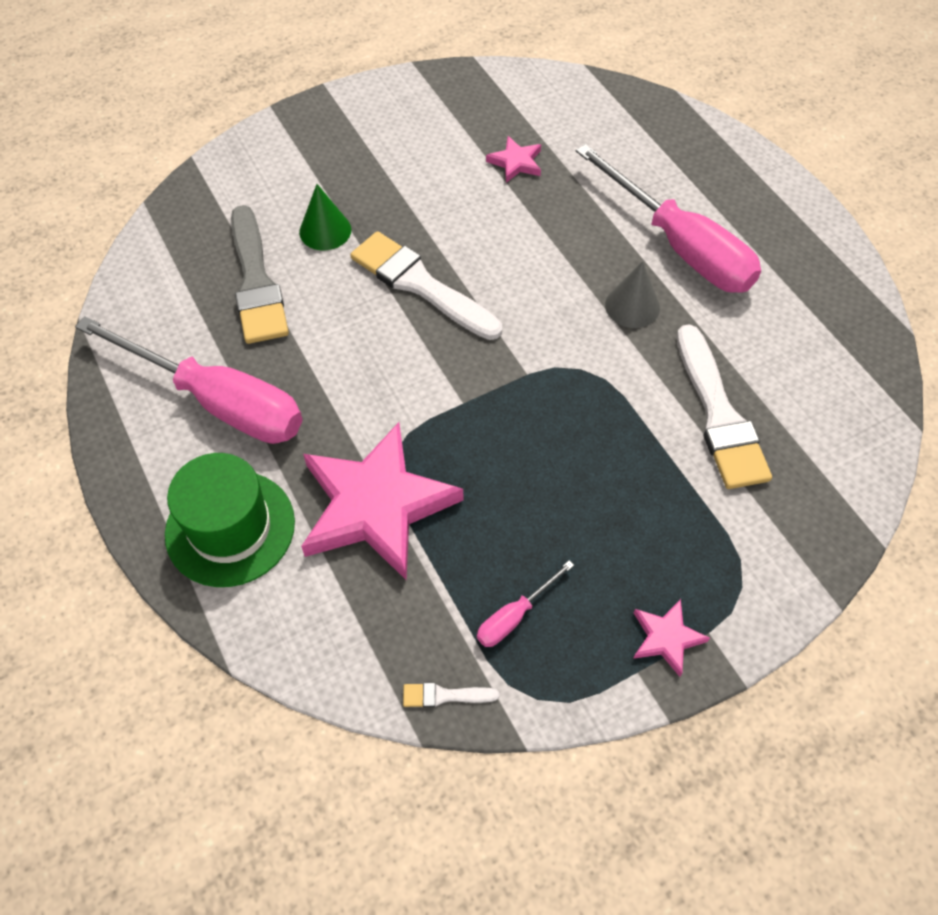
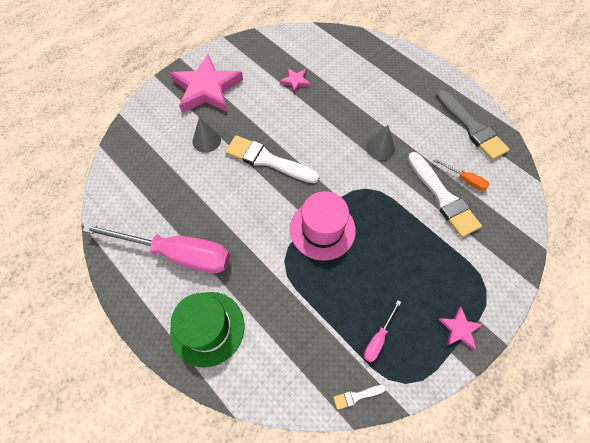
camera: 15 degrees left, 5 degrees up
(256, 282) = (177, 178): grey brush -> grey brush (472, 128)
(325, 230) = (206, 140): green cone -> grey cone
(376, 505) = (284, 293): pink star -> pink star (207, 89)
(478, 419) = (322, 229): none -> pink hat
(679, 246) = (392, 110): pink screwdriver -> none
(772, 394) = (465, 180): none -> orange screwdriver

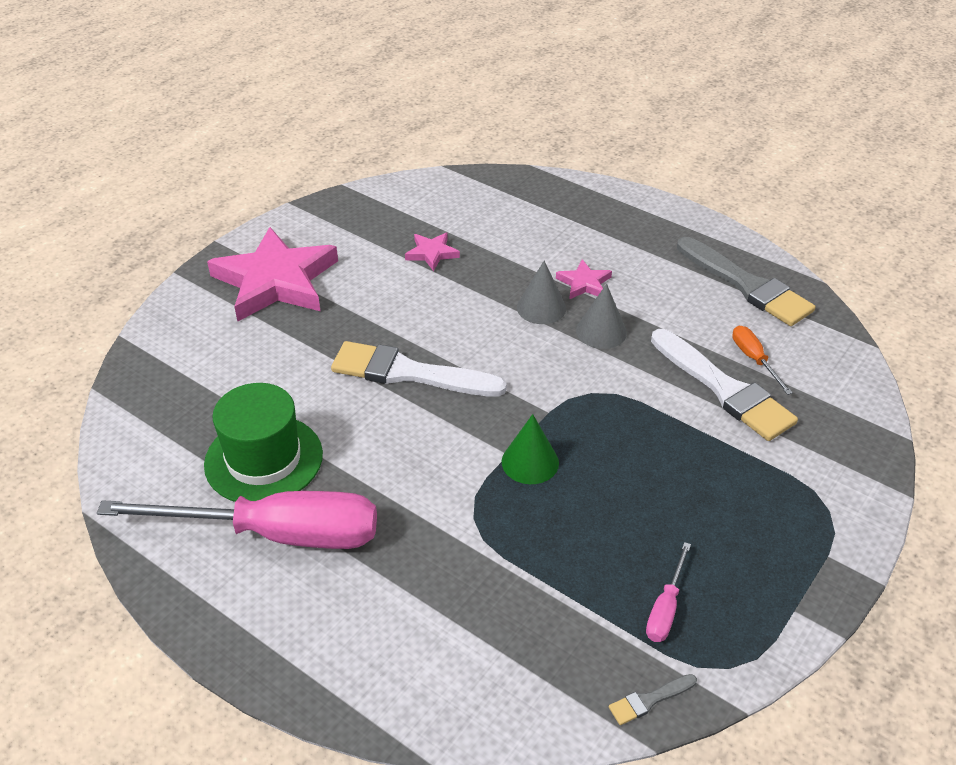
camera: 10 degrees left, 20 degrees down
(206, 140) = (292, 357): grey cone -> grey cone (541, 308)
(207, 328) = (357, 639): green hat -> green hat (263, 459)
(322, 229) = (530, 462): pink hat -> green cone
(356, 396) = (649, 700): white brush -> grey brush
(459, 329) = (799, 574): pink star -> pink star (584, 283)
(465, 180) = (754, 359): orange screwdriver -> orange screwdriver turned 135 degrees counterclockwise

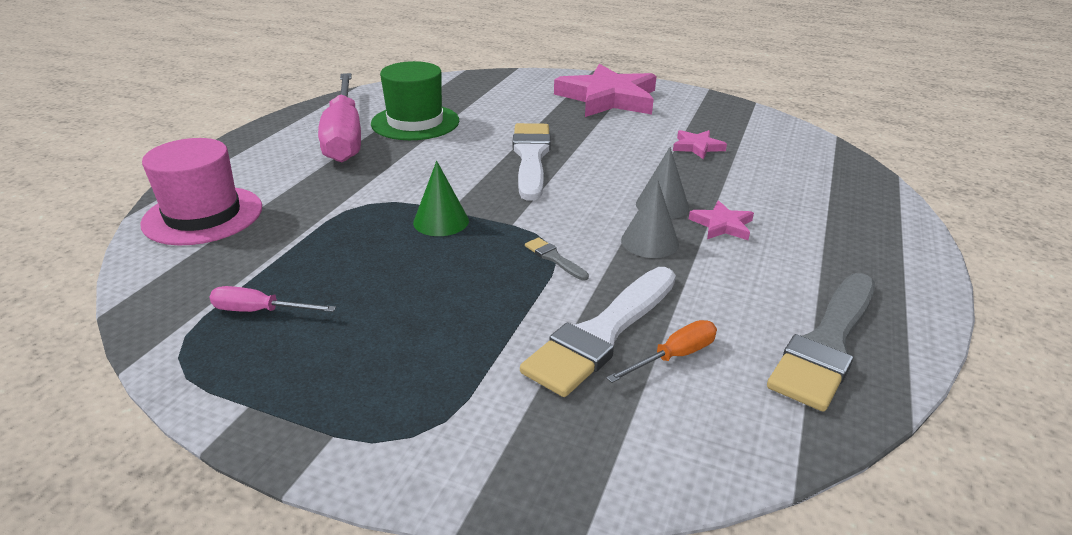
camera: 75 degrees right, 10 degrees down
(457, 677) = (203, 215): none -> pink hat
(649, 700) = (152, 309): grey brush -> grey brush (554, 258)

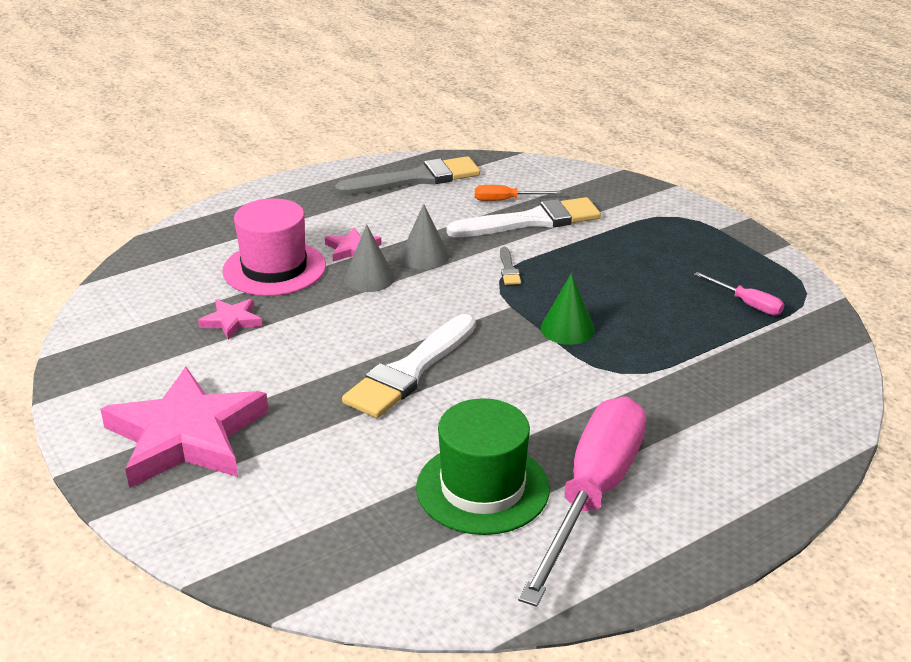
camera: 145 degrees left, 0 degrees up
(203, 215) = (790, 415): pink hat -> pink hat (274, 268)

